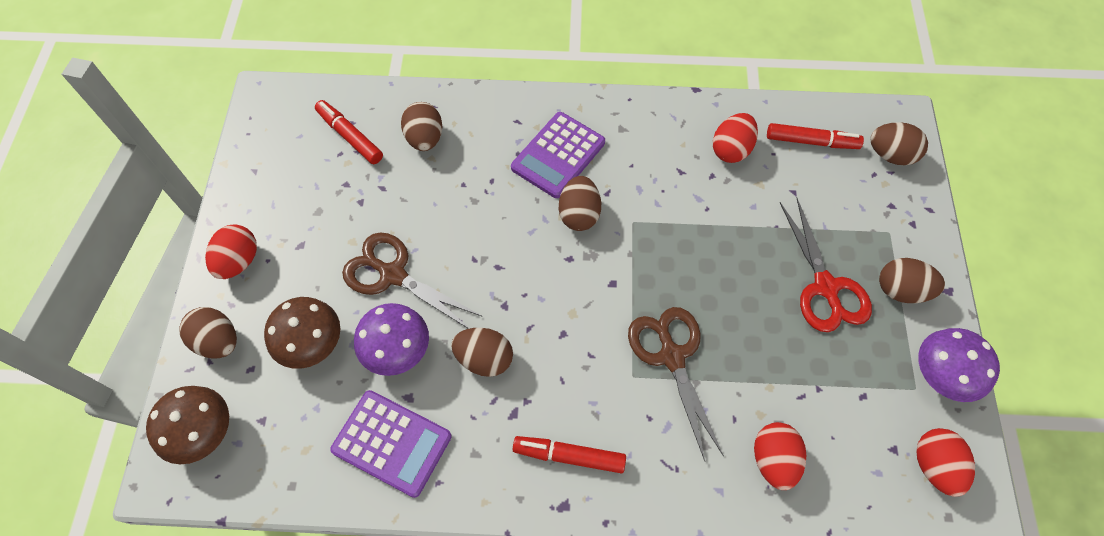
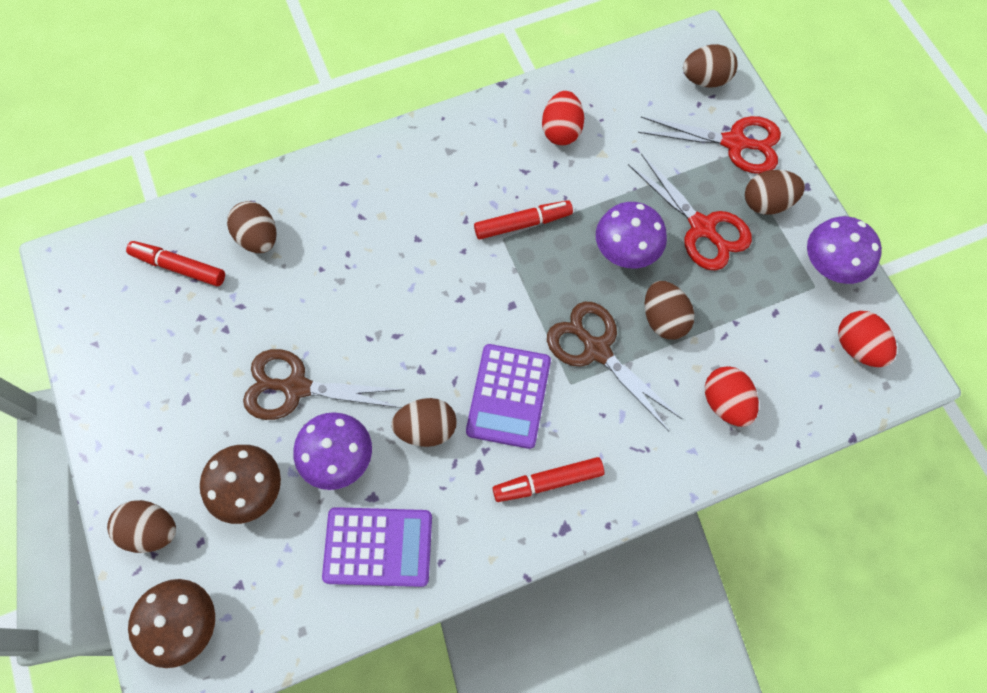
camera: 25 degrees left, 5 degrees up
(239, 261) = (129, 442): red egg -> none
(558, 155) = (400, 202): purple calculator -> purple calculator (508, 396)
(579, 214) = (449, 252): brown egg -> brown egg (663, 319)
(742, 278) = (626, 250): none -> purple mushroom
(811, 142) = (630, 94): red marker -> red marker (523, 224)
(893, 222) = (734, 143): none -> red scissors

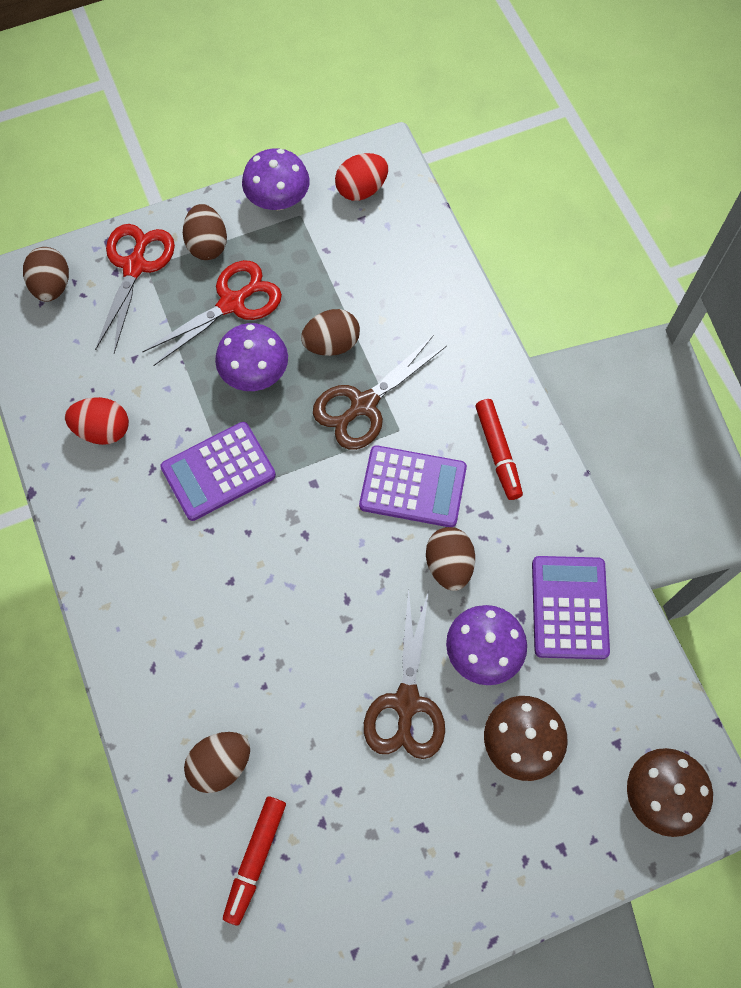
camera: 90 degrees left, 0 degrees up
(152, 530) = (569, 845): brown egg -> none
(523, 224) = (218, 471): red marker -> purple calculator
(725, 403) = (416, 299): red egg -> none

